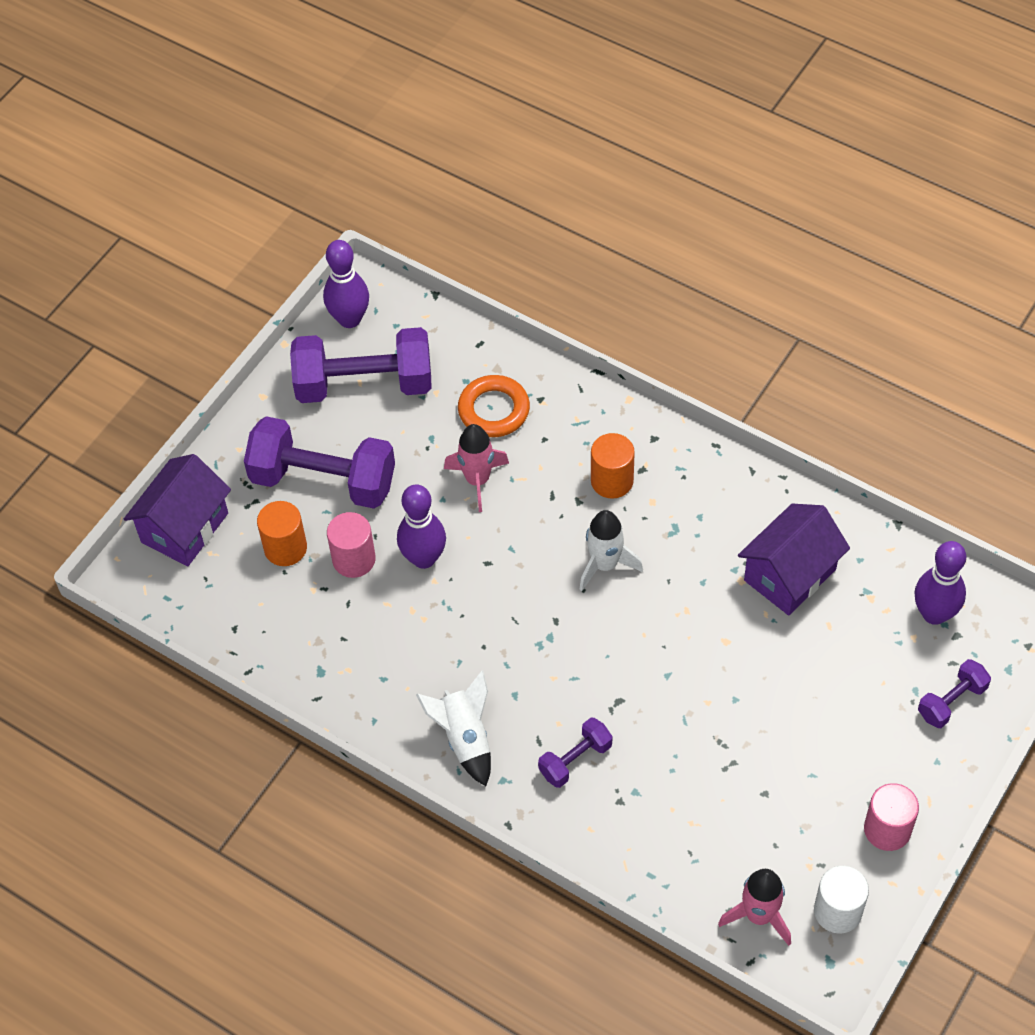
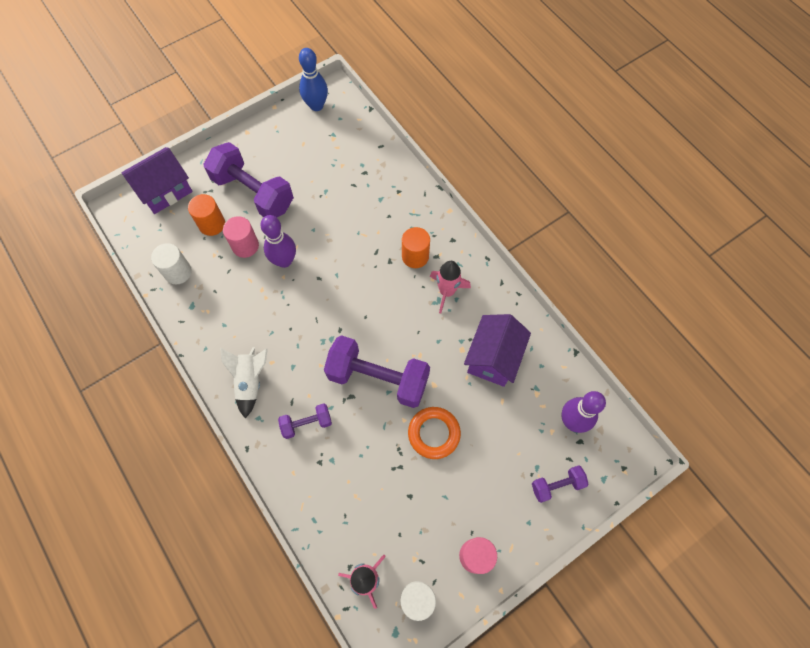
camera: 20 degrees right, 10 degrees up
(273, 633) = (178, 272): none -> white cylinder
(349, 319) = (316, 105): purple bowling pin -> blue bowling pin
(364, 384) = (305, 146): purple dumbbell -> purple dumbbell (378, 378)
(477, 480) = (338, 226): pink rocket -> pink rocket (447, 292)
(494, 410) = (369, 188): orange ring -> orange ring (434, 433)
(605, 565) = (385, 306): white rocket -> none
(790, 575) = (493, 358): purple house -> purple house turned 45 degrees counterclockwise

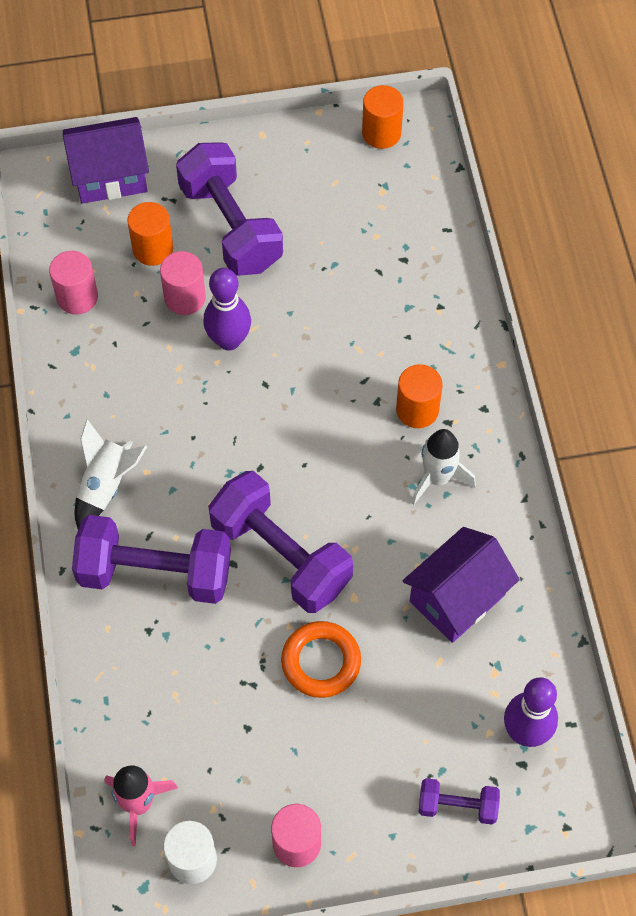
camera: 25 degrees right, 5 degrees down
(178, 272) = (77, 297): white cylinder -> pink cylinder
(306, 423) = (155, 572): purple dumbbell -> purple dumbbell, size x2.02
(316, 105) = (381, 133): blue bowling pin -> orange cylinder
(447, 292) = (437, 478): pink rocket -> white rocket

